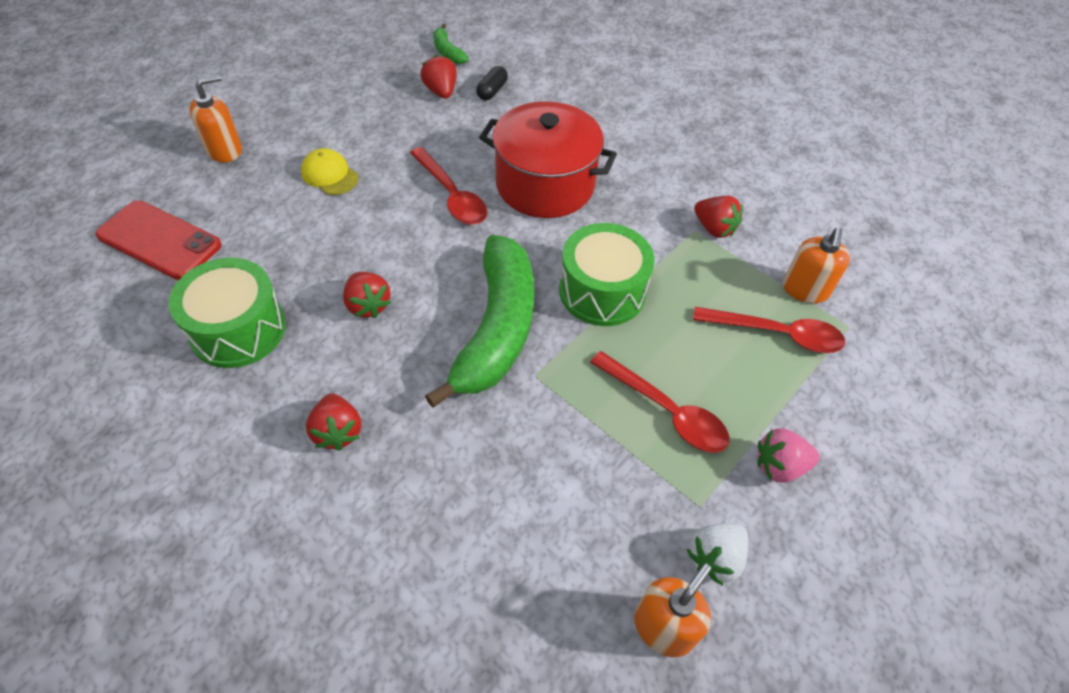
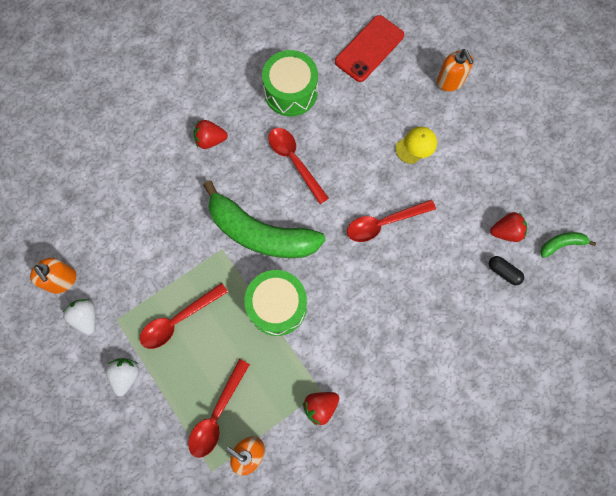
camera: 105 degrees right, 20 degrees up
(368, 305) = (294, 161): red strawberry -> red spoon
(545, 185) = (385, 291): red pot -> none
(779, 466) = (126, 375): pink strawberry -> white strawberry

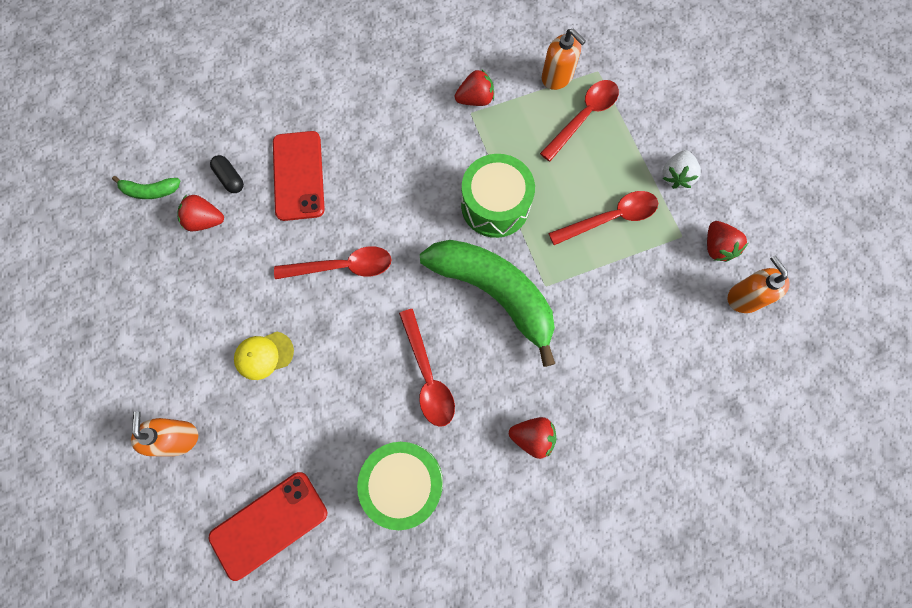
camera: 165 degrees left, 0 degrees up
(86, 317) = (717, 247): white strawberry -> red strawberry
(448, 289) = (298, 176): none -> red phone

